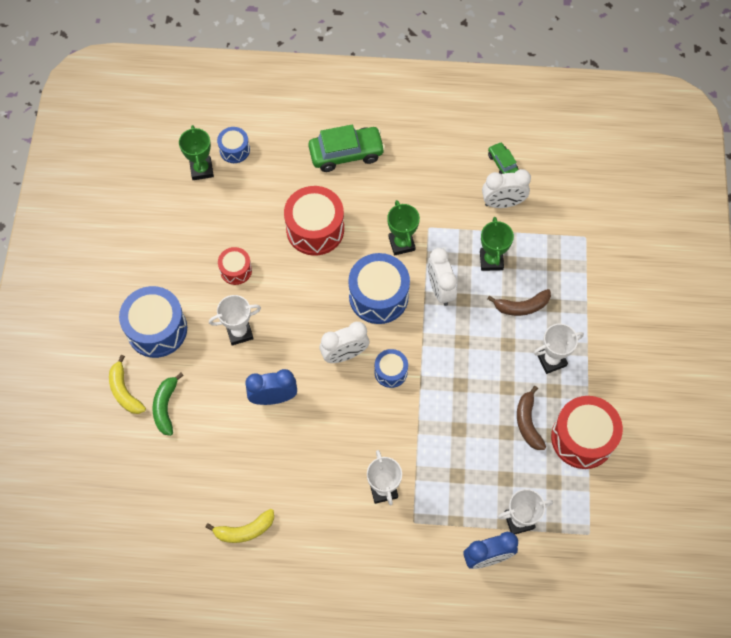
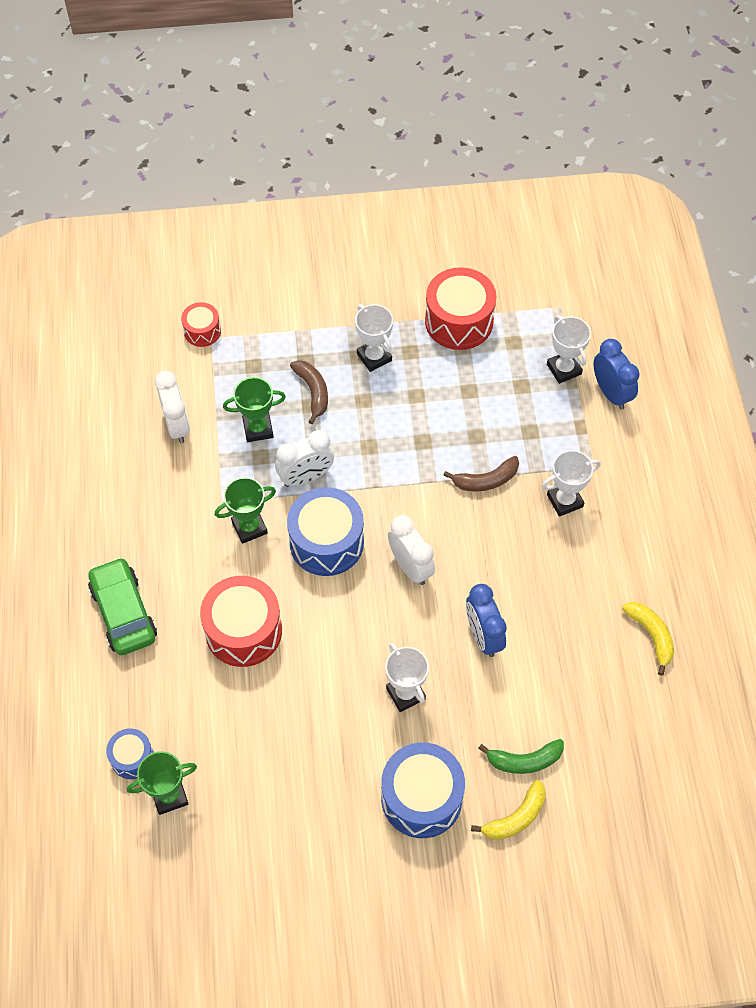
camera: 100 degrees left, 5 degrees down
(236, 270) = (318, 716): red drum -> red drum (202, 331)
(390, 372) = (422, 514): blue drum -> none
(502, 164) = (120, 432): green car -> none
(528, 422) = (453, 372): brown banana -> brown banana (486, 480)

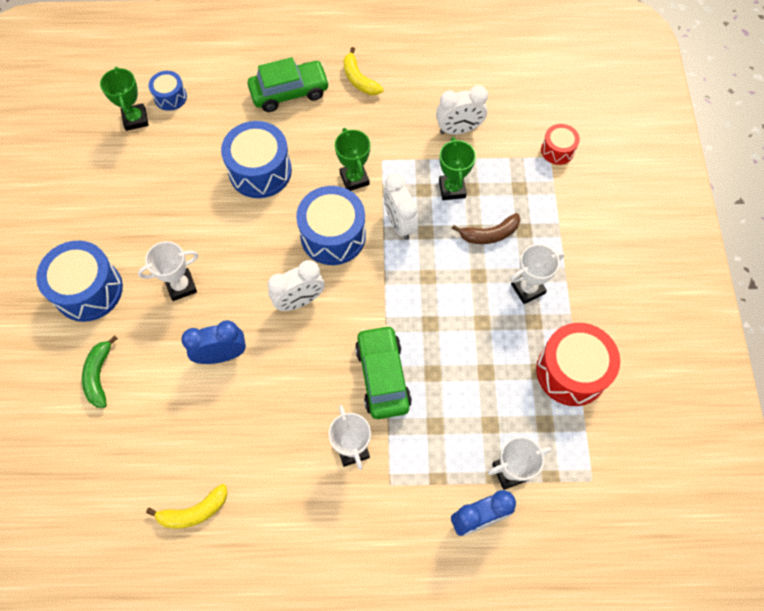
camera: 95 degrees right, 5 degrees up
(243, 631) = (260, 171): red drum -> blue drum
(486, 480) = (382, 376): brown banana -> green car
(515, 817) = (52, 362): yellow banana -> yellow banana (359, 79)

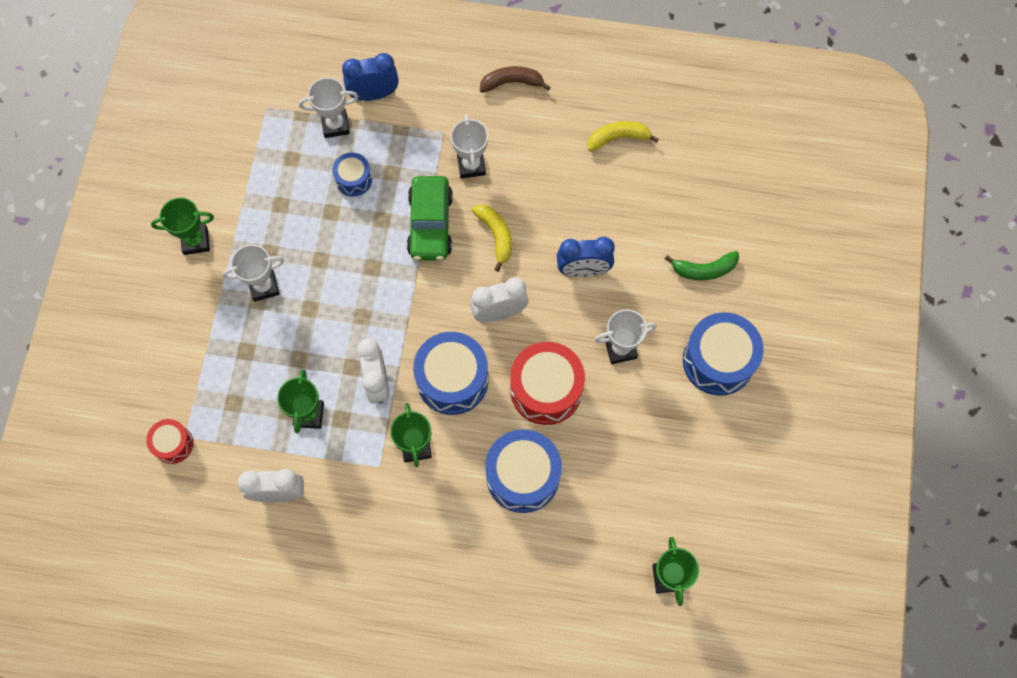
camera: 170 degrees left, 5 degrees up
(99, 375) = (704, 269): green banana -> green banana turned 75 degrees clockwise
(170, 97) = (624, 605): blue drum -> blue drum (354, 179)
(289, 92) = (473, 585): green car -> none
(359, 79) = (382, 590): yellow banana -> yellow banana (496, 236)
(489, 234) = (284, 353): brown banana -> brown banana (512, 83)
(571, 371) = (250, 199): red drum -> red drum (546, 389)
(608, 320) = (195, 241): none -> green trophy

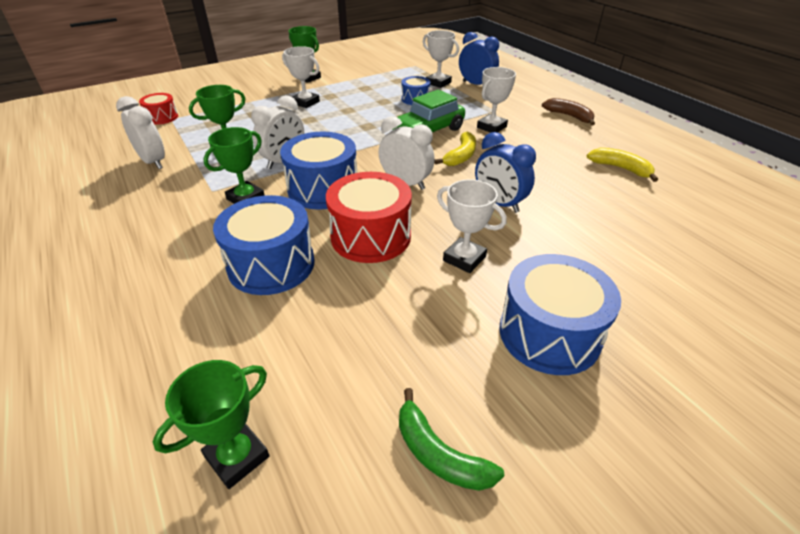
camera: 50 degrees right, 30 degrees down
(704, 269) = (613, 269): green banana -> green banana (439, 454)

